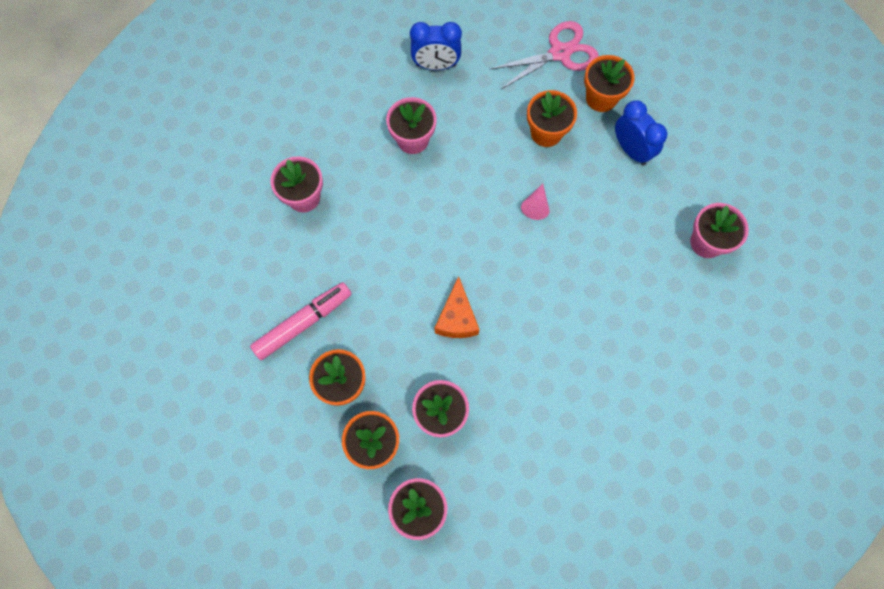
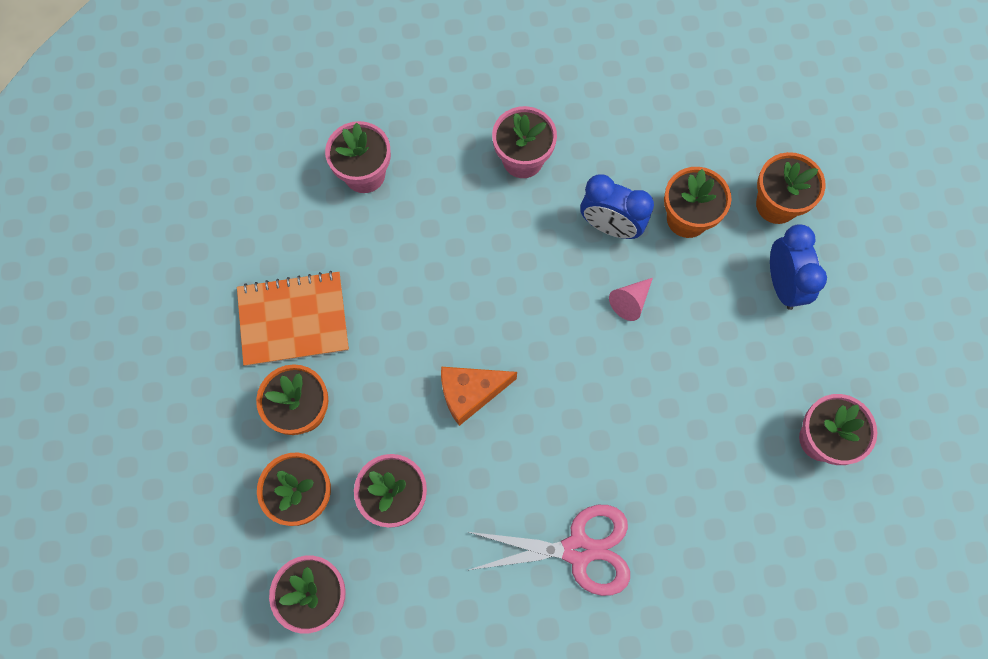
camera: 25 degrees right, 0 degrees up
(303, 323) = (293, 319): pink marker -> orange notebook
(436, 65) = (593, 82): blue clock -> blue clock (610, 226)
(457, 318) = (470, 393): orange cheese -> orange cheese turned 45 degrees clockwise
(559, 53) = (752, 128): pink scissors -> pink scissors (578, 549)

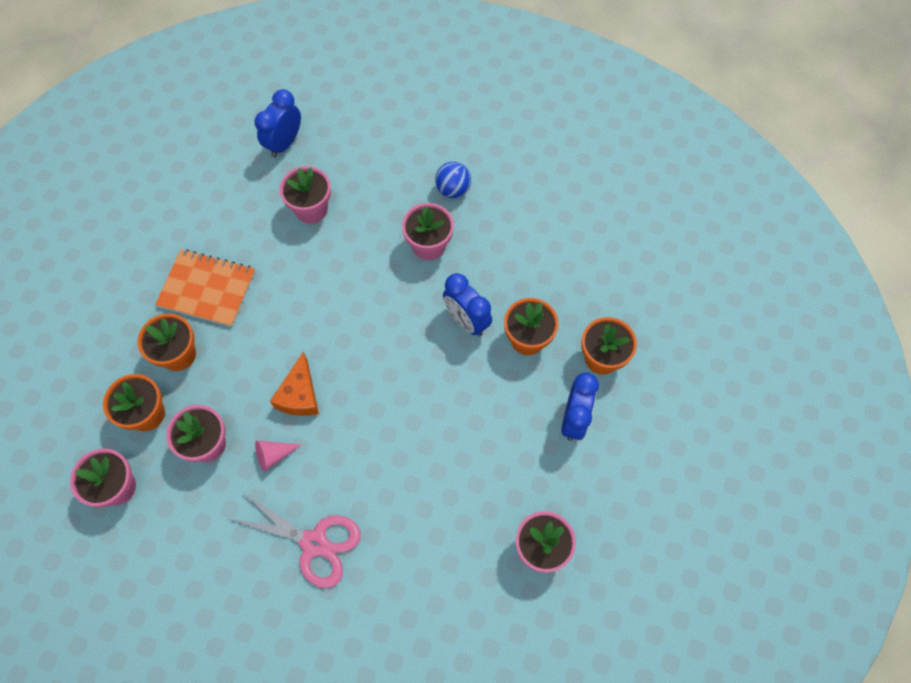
camera: 25 degrees right, 5 degrees down
(289, 109) = (284, 143): none -> blue clock
(470, 393) = (300, 395): orange cheese -> orange cheese turned 90 degrees counterclockwise
(515, 84) = (453, 189): none -> blue ball
(630, 301) = (451, 381): pink cone -> pink cone (273, 455)

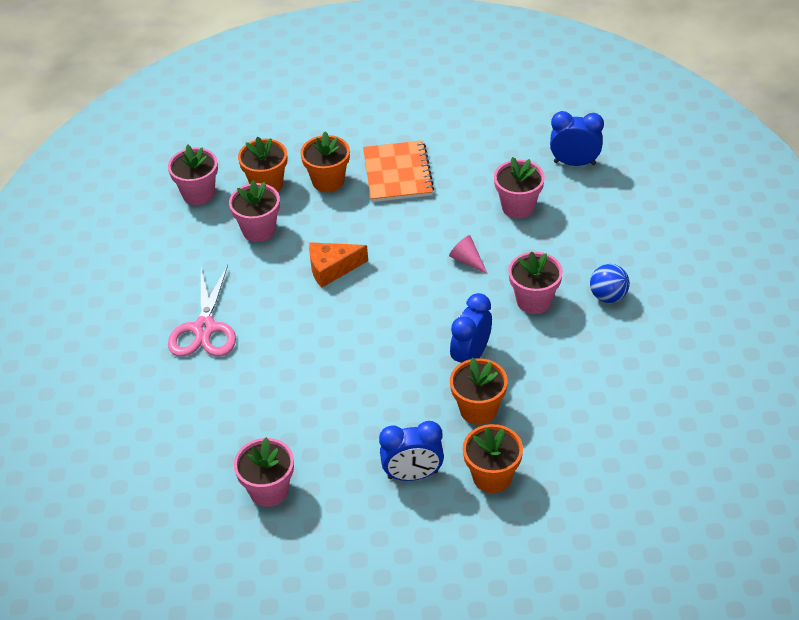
camera: 70 degrees right, 20 degrees down
(273, 455) = (269, 274): pink cone -> pink cone (467, 260)

